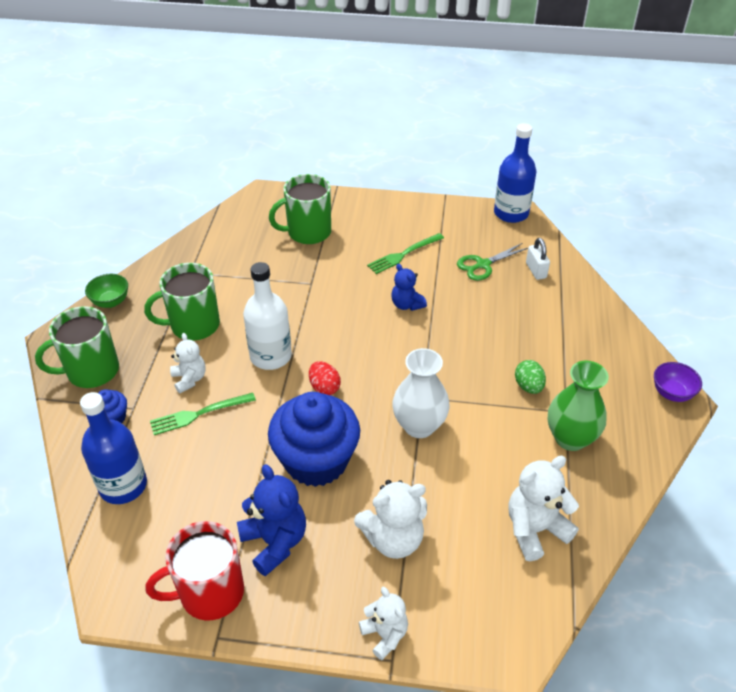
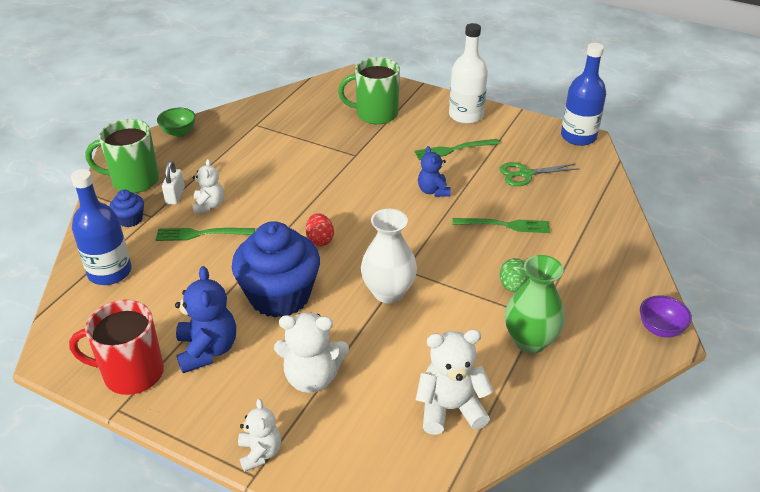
camera: 20 degrees right, 5 degrees down
(194, 325) = (236, 165): green mug -> none
(270, 356) = (287, 204): white bottle -> white bottle (466, 115)
(491, 324) = (505, 225): none -> green fork
(536, 270) = (576, 190): white padlock -> white padlock (175, 196)

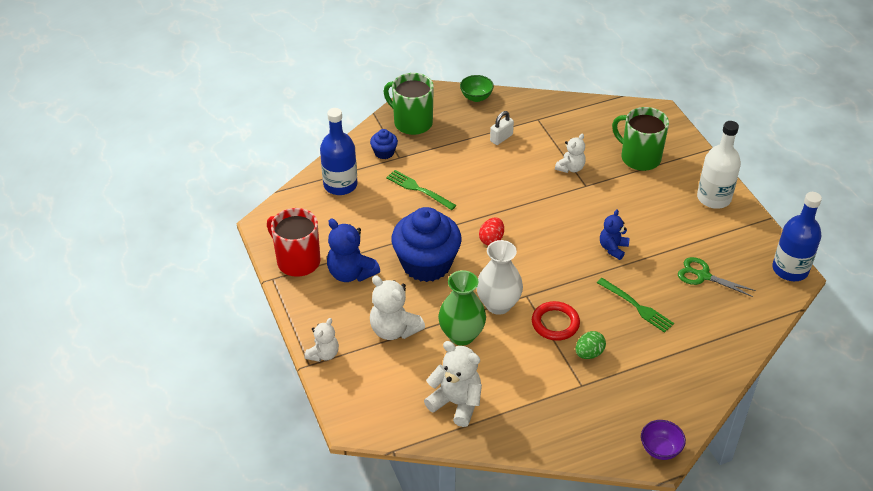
camera: 40 degrees right, 5 degrees up
(175, 196) = (428, 150): white padlock -> white padlock (501, 138)
(207, 350) = (351, 273): blue teddy bear -> blue teddy bear turned 105 degrees clockwise
(209, 205) = (443, 170): white teddy bear -> white teddy bear (570, 168)
(453, 150) = (668, 223): green fork -> none
(456, 278) = (555, 323): none -> red ring
(530, 341) = (556, 397): green vase -> green vase (461, 335)

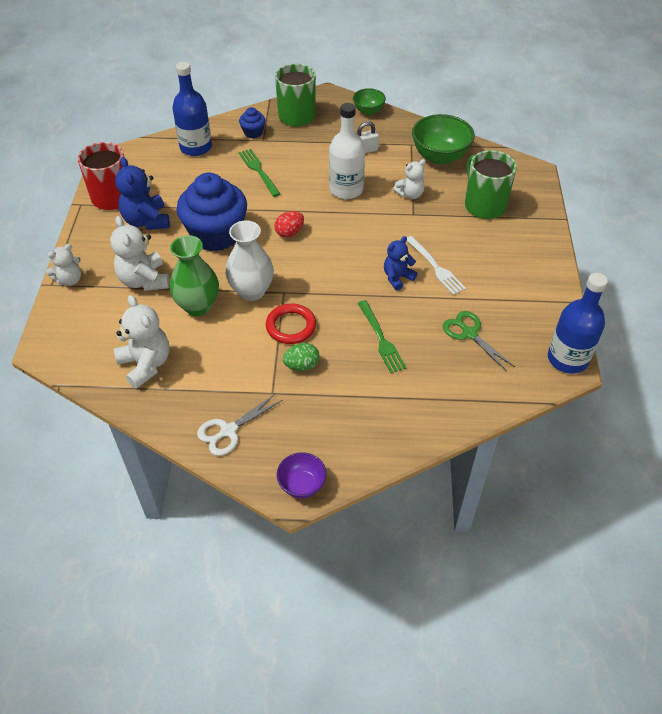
camera: 25 degrees right, 5 degrees up
(569, 431) = (228, 431): none -> white scissors
(571, 123) = (440, 157): none -> green bowl
(637, 228) = (436, 267): none -> white fork
(714, 198) = (533, 264): white bottle -> white bottle (346, 189)

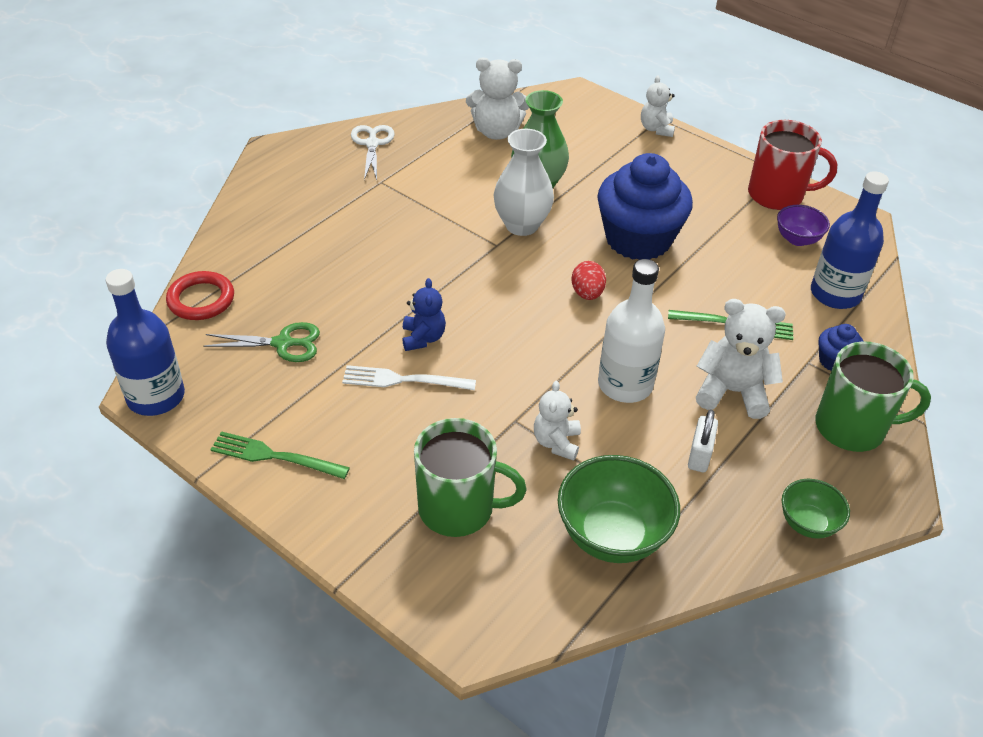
camera: 125 degrees right, 5 degrees down
(144, 280) = (610, 168): white teddy bear -> white teddy bear (732, 392)
(146, 221) = (709, 202): blue teddy bear -> none
(291, 326) = (444, 227): red ring -> red ring (201, 299)
(301, 365) = (389, 211): green egg -> none
(302, 485) = (274, 156): purple bowl -> purple bowl (797, 239)
(381, 339) = (356, 276): green fork -> green fork (274, 456)

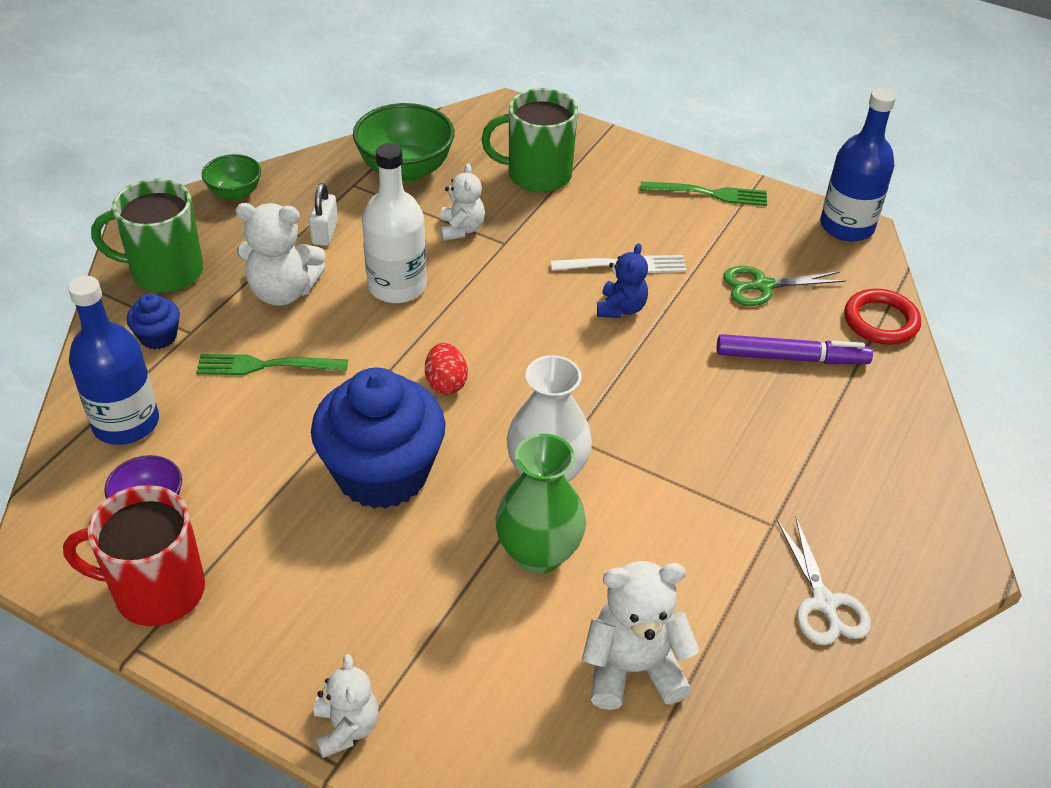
camera: 170 degrees right, 0 degrees up
(299, 279) = (791, 358): none -> purple marker
(423, 338) = (621, 308): blue teddy bear -> blue teddy bear turned 150 degrees counterclockwise

